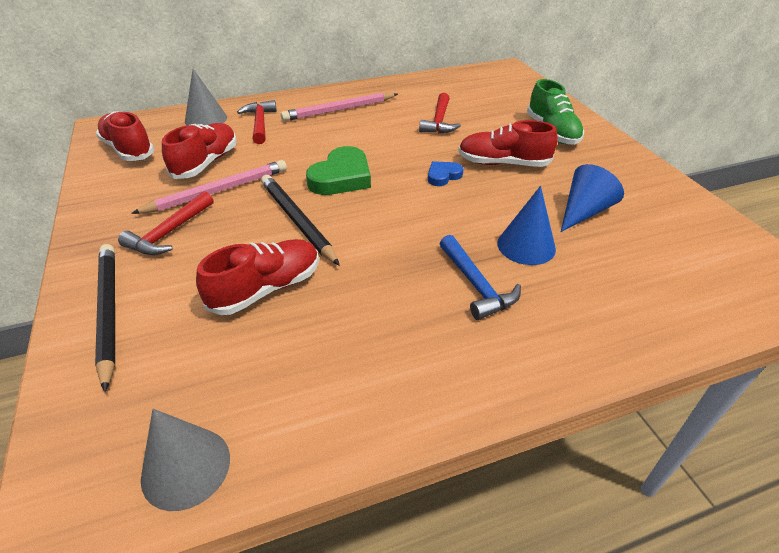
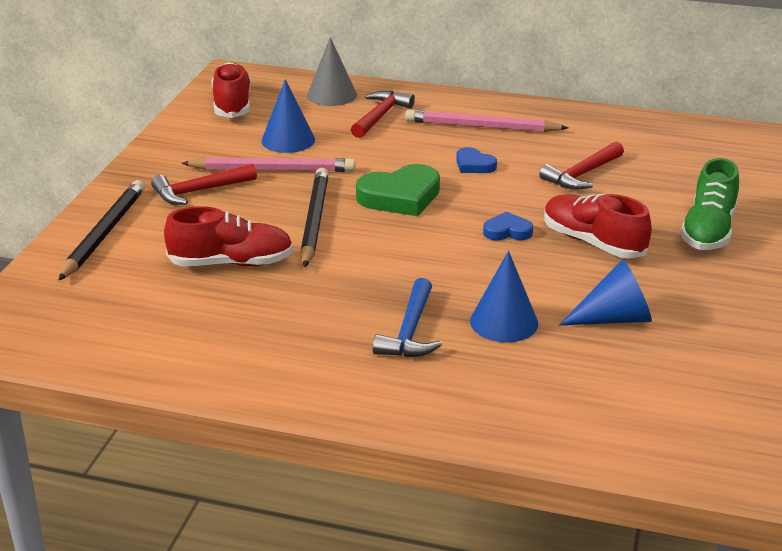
camera: 35 degrees right, 10 degrees down
(186, 467) = (71, 346): grey cone -> none
(206, 163) = (288, 140): red shoe -> blue cone
(365, 137) = (474, 165): none -> blue heart

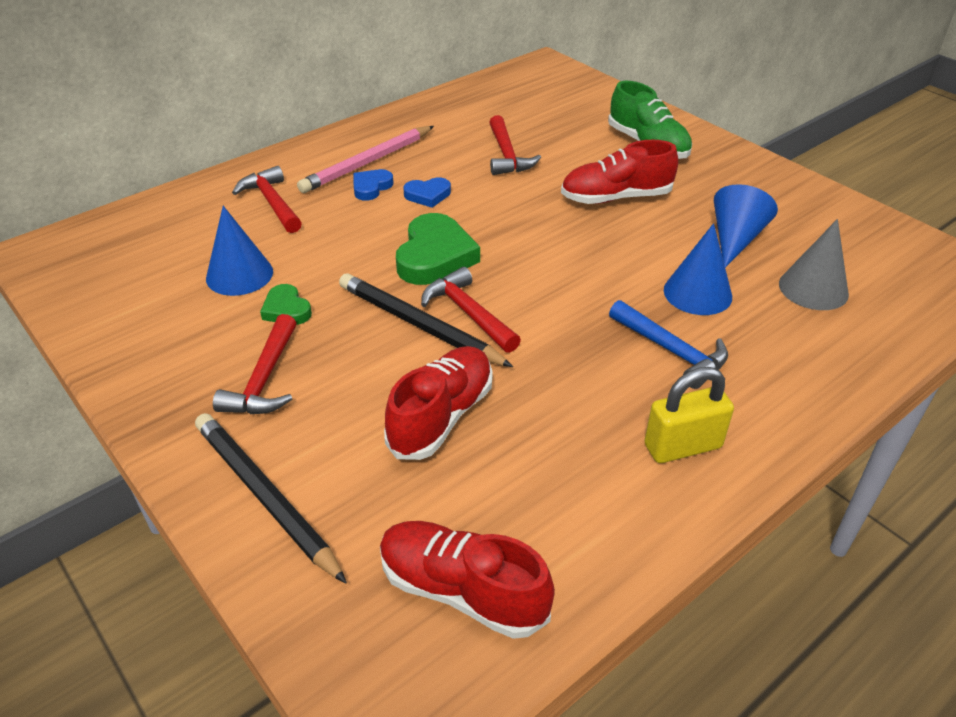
camera: 55 degrees left, 10 degrees up
(232, 105) = (109, 279): red shoe -> red shoe (462, 591)
(273, 170) = (286, 309): pink pencil -> green heart
(303, 367) = (682, 446): none -> yellow padlock
(331, 95) = (188, 211): grey cone -> grey cone (813, 288)
(350, 233) = (468, 313): none -> red hammer
(507, 231) = (557, 228): blue heart -> blue heart (371, 187)

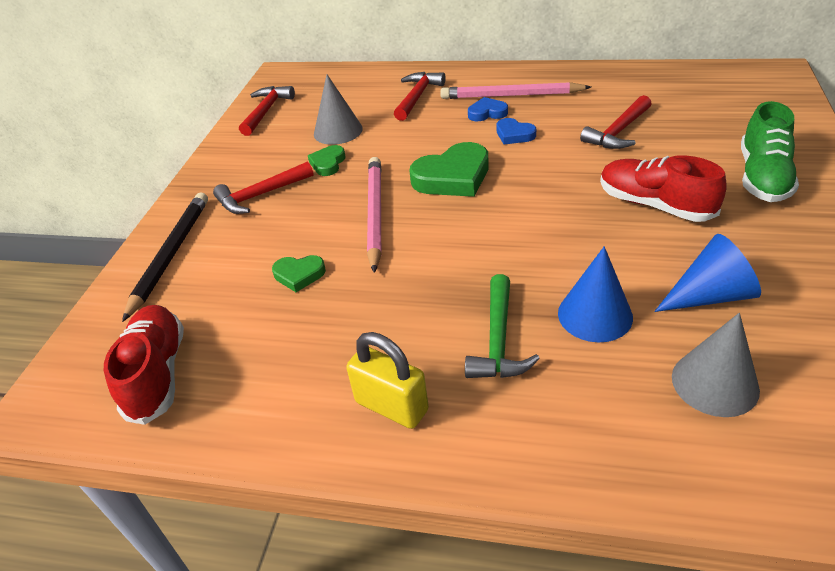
camera: 55 degrees right, 0 degrees up
(239, 275) = (338, 131): blue cone -> grey cone
(418, 325) = (375, 214): black pencil -> pink pencil
(441, 416) = (299, 275): red shoe -> green heart
(468, 313) = (413, 225): red hammer -> red hammer (266, 111)
(671, 351) = (498, 340): blue hammer -> green hammer

